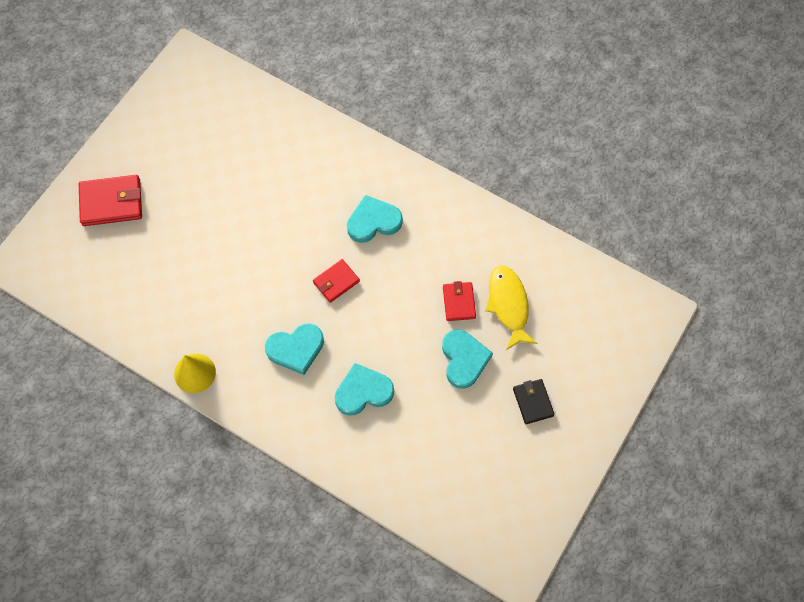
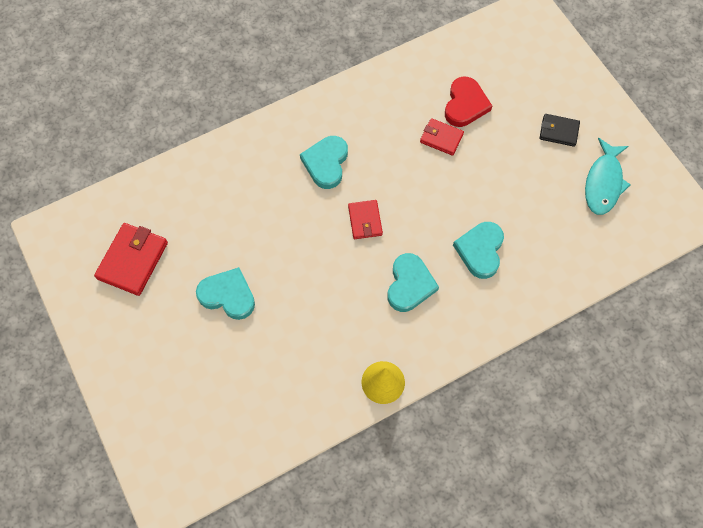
camera: 60 degrees left, 0 degrees up
(111, 202) = (157, 375): red wallet -> red wallet (132, 260)
(464, 359) = (494, 161): turquoise heart -> turquoise heart (228, 295)
(501, 469) = (603, 183): none -> turquoise fish
(508, 305) = (465, 104): yellow fish -> red heart

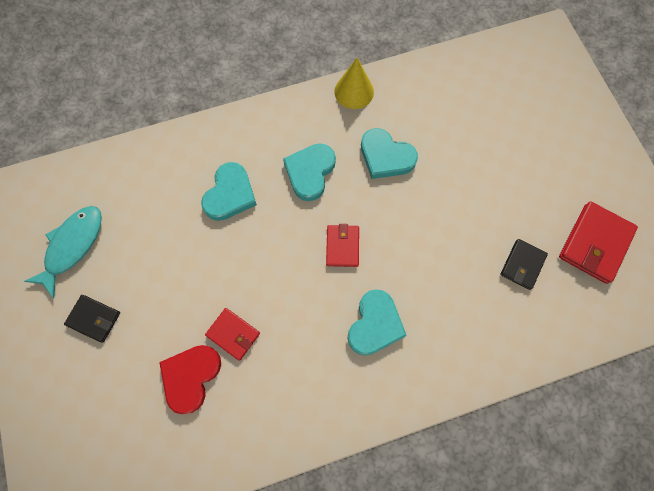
camera: 170 degrees left, 5 degrees up
(200, 231) = (522, 265): none -> black wallet
(228, 295) = (493, 191): turquoise heart -> turquoise heart (386, 156)

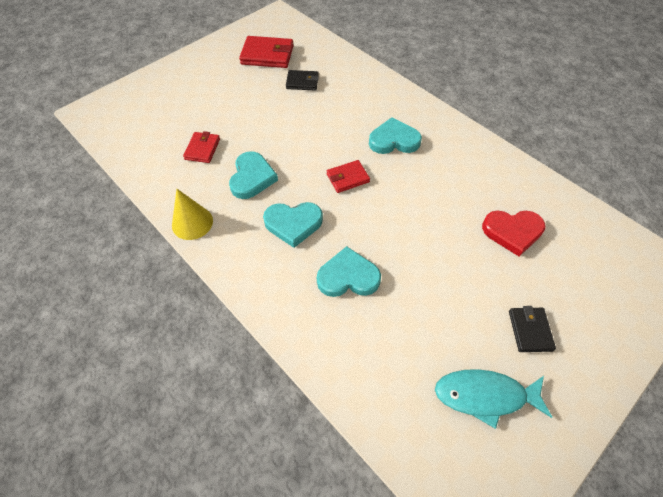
camera: 115 degrees left, 15 degrees down
(233, 334) = (462, 219): red wallet -> red wallet (202, 149)

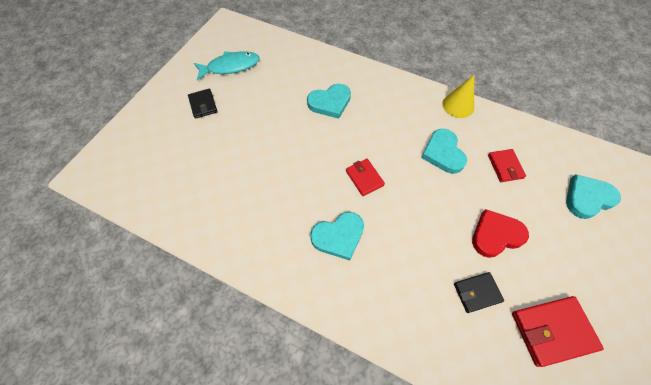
camera: 160 degrees right, 5 degrees up
(293, 224) = (386, 126): turquoise heart -> turquoise heart (587, 198)
(347, 178) = (364, 178): red wallet -> red wallet turned 75 degrees counterclockwise
(512, 232) = (214, 170): red heart -> red heart (496, 235)

